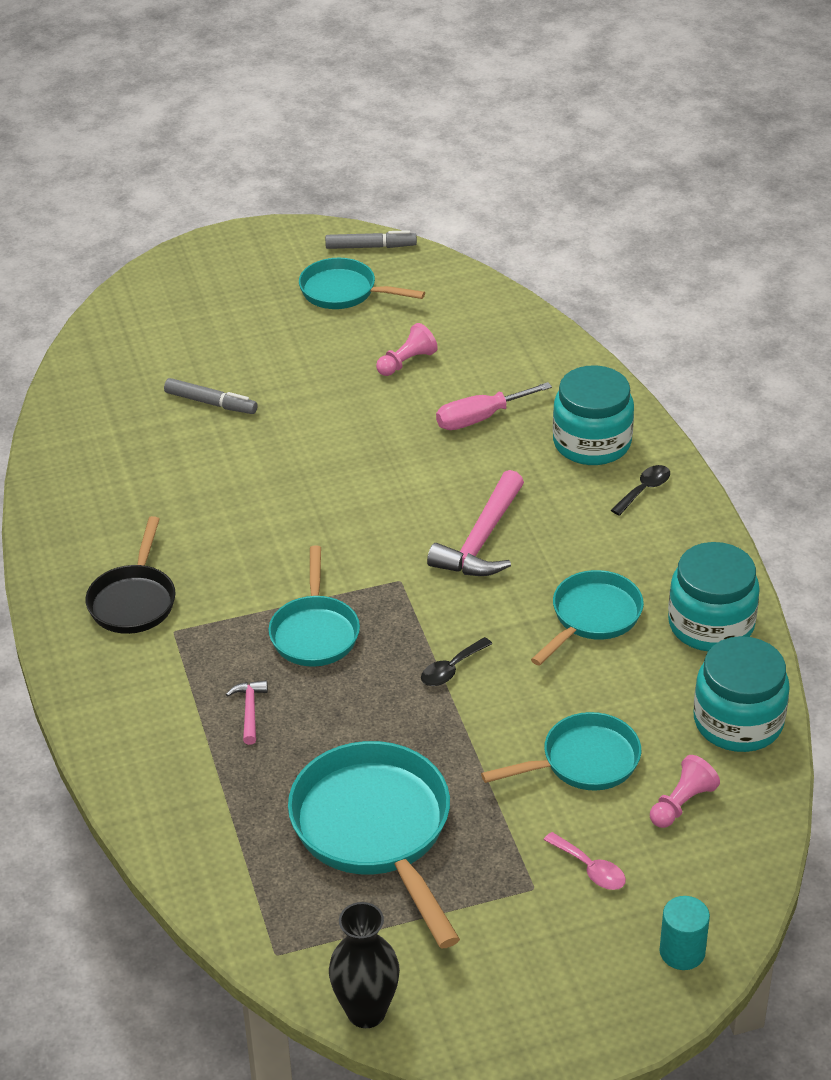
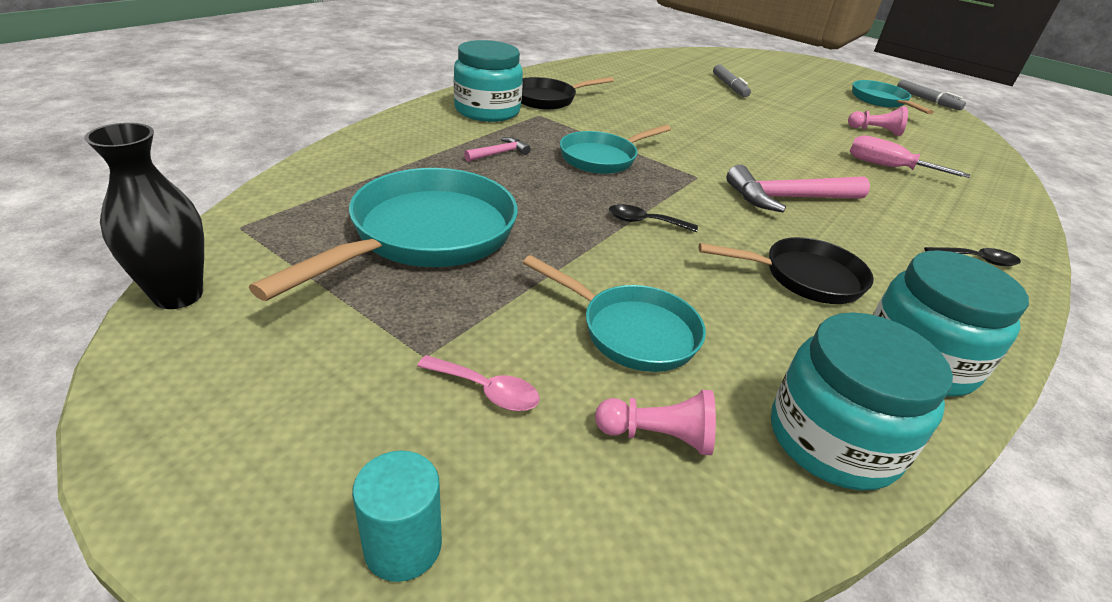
camera: 50 degrees right, 5 degrees down
(590, 869) = (487, 391): pink spoon -> pink spoon turned 75 degrees counterclockwise
(592, 443) = (964, 219): turquoise jar -> turquoise jar (487, 111)
(592, 617) = (804, 277): turquoise pan -> black pan

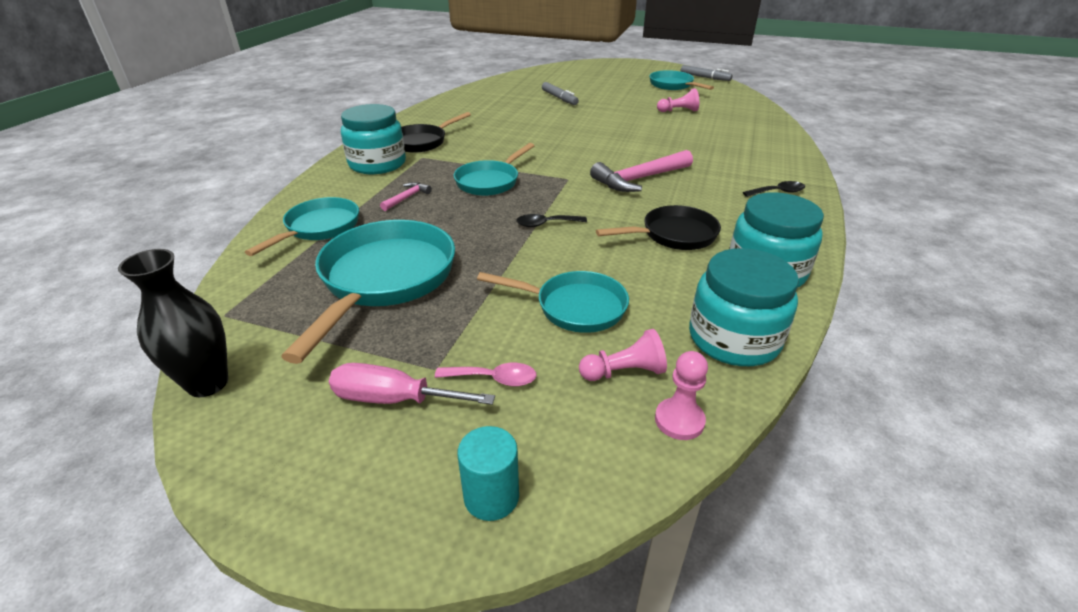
camera: 15 degrees left, 0 degrees up
(388, 162) = (319, 228): none -> turquoise pan
(704, 530) = (679, 420): none -> pink pawn
(887, 167) = (697, 137): pink screwdriver -> pink screwdriver (394, 399)

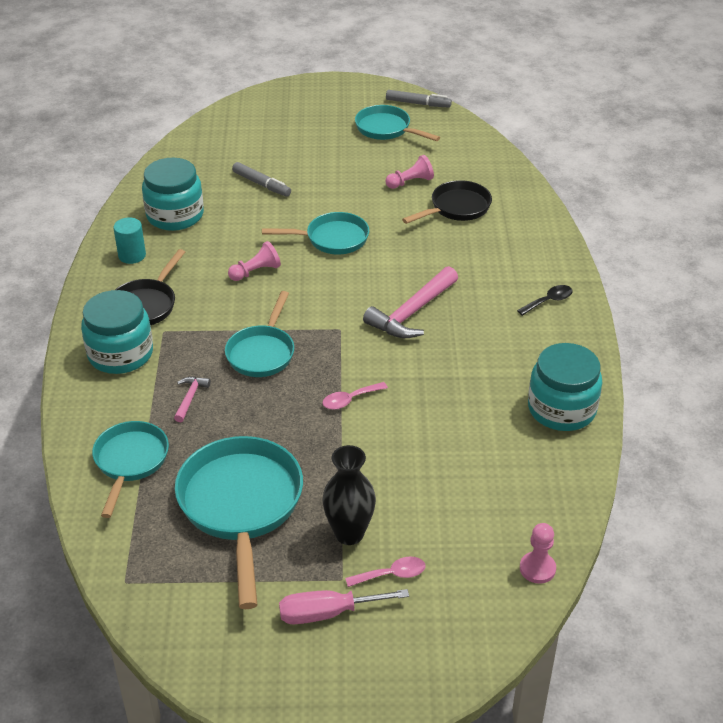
camera: 20 degrees left, 5 degrees up
(208, 383) = (171, 644): black vase -> black vase (349, 533)
(491, 496) = (438, 659): turquoise cylinder -> turquoise cylinder (132, 255)
(546, 224) = (349, 400): black spoon -> pink spoon
(574, 307) = (420, 490): turquoise pan -> turquoise pan (332, 239)
(624, 372) = (485, 540): pink pawn -> pink pawn (256, 271)
(673, 235) = (472, 384): black pan -> black pan (456, 208)
(733, 339) = (554, 487): turquoise jar -> turquoise jar (175, 215)

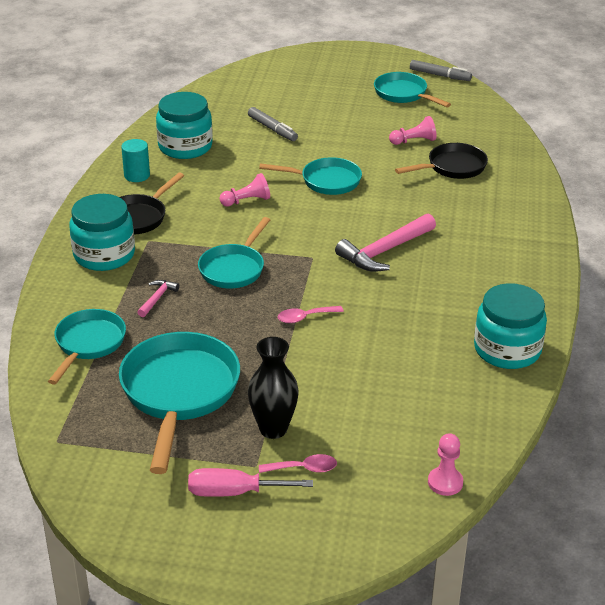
camera: 10 degrees right, 5 degrees down
(549, 301) = (520, 256): black spoon -> none

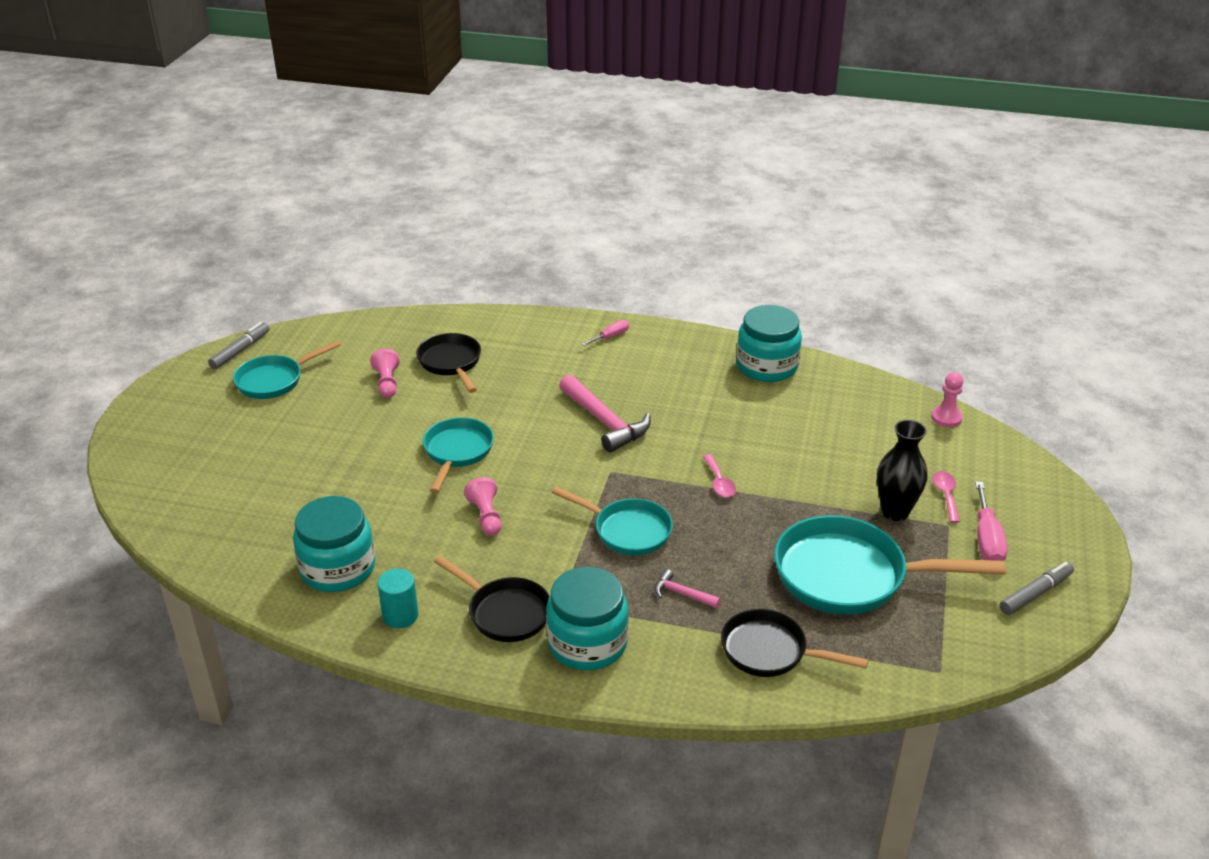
camera: 85 degrees left, 0 degrees up
(88, 344) = (770, 651): turquoise pan -> black pan
(272, 129) = (319, 488): grey marker -> grey marker (1035, 593)
(527, 249) = (611, 337): none -> pink screwdriver

